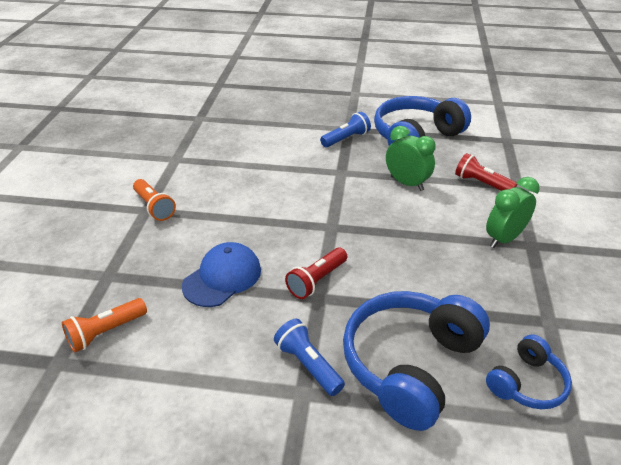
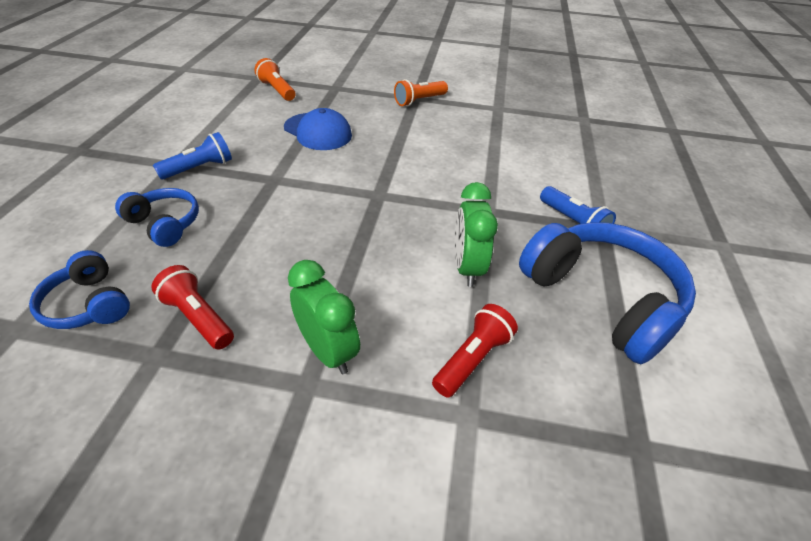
camera: 90 degrees right, 5 degrees up
(316, 280) = (297, 179): red flashlight -> red flashlight (198, 317)
(406, 183) = (467, 267): green clock -> green clock turned 135 degrees clockwise
(410, 365) = (165, 224): blue headphones -> blue headphones, size x0.53

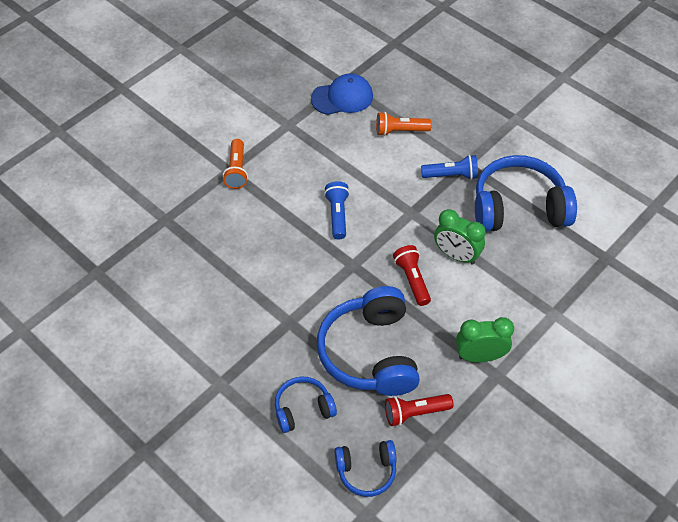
camera: 55 degrees left, 10 degrees up
(199, 168) = (239, 367): blue flashlight -> blue flashlight (337, 215)
(270, 247) = (370, 353): none -> blue headphones
(277, 90) = (136, 266): orange flashlight -> orange flashlight (400, 131)
(318, 132) = (237, 265): blue cap -> blue cap (342, 97)
(472, 359) = (523, 292): red flashlight -> red flashlight (412, 280)

